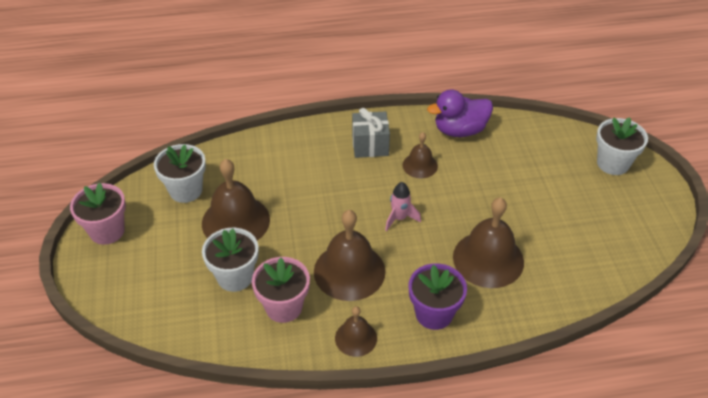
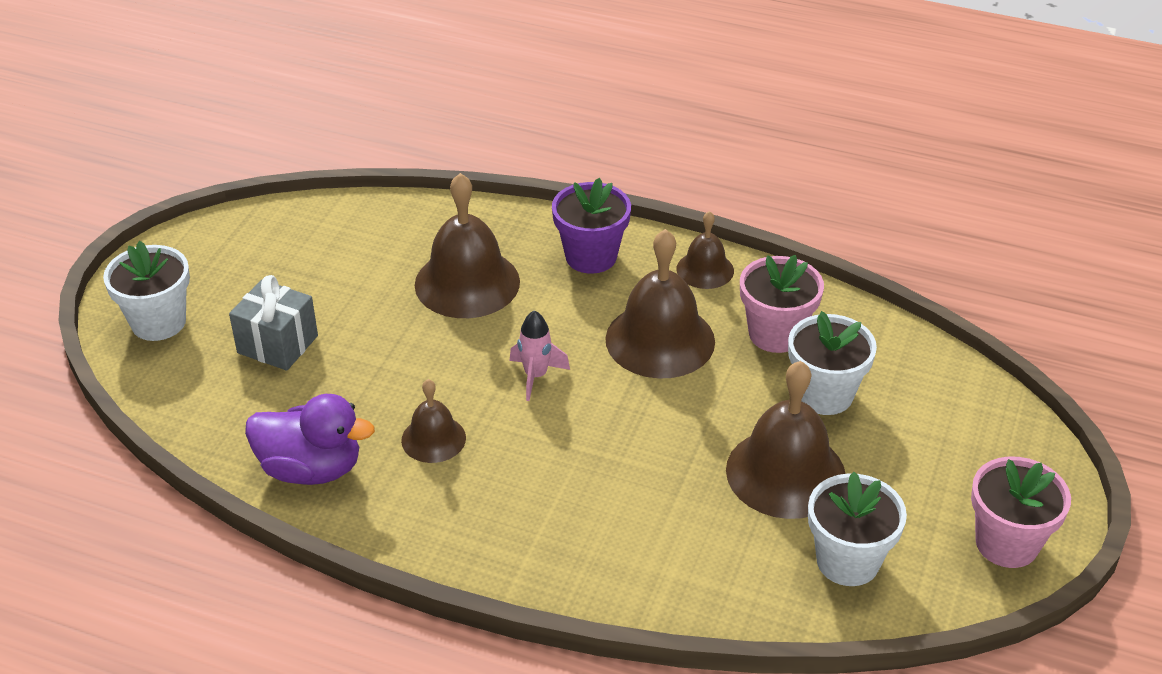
camera: 150 degrees left, 5 degrees down
(370, 145) = (481, 507): grey gift -> grey gift (277, 344)

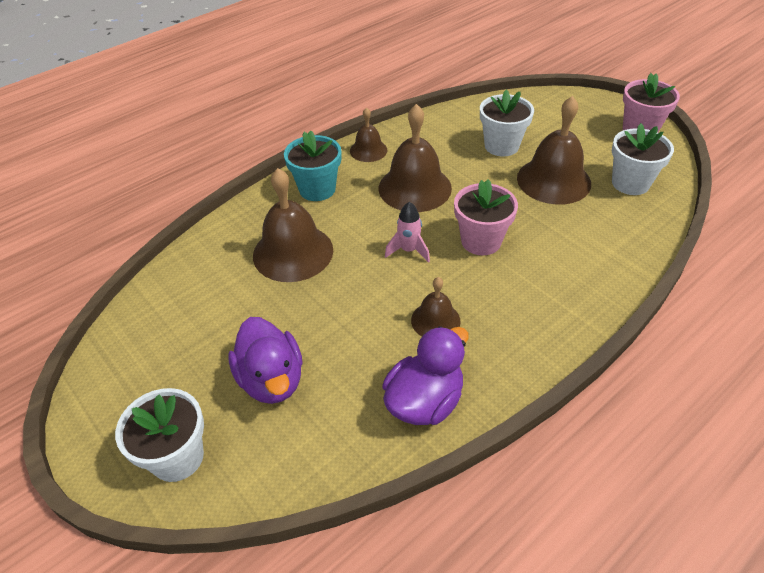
camera: 60 degrees left, 5 degrees up
(277, 344) = (271, 380): grey gift -> purple duck
(591, 256) = (317, 189): purple flower pot -> turquoise flower pot
(775, 334) = (442, 145): pink flower pot -> pink flower pot (481, 241)

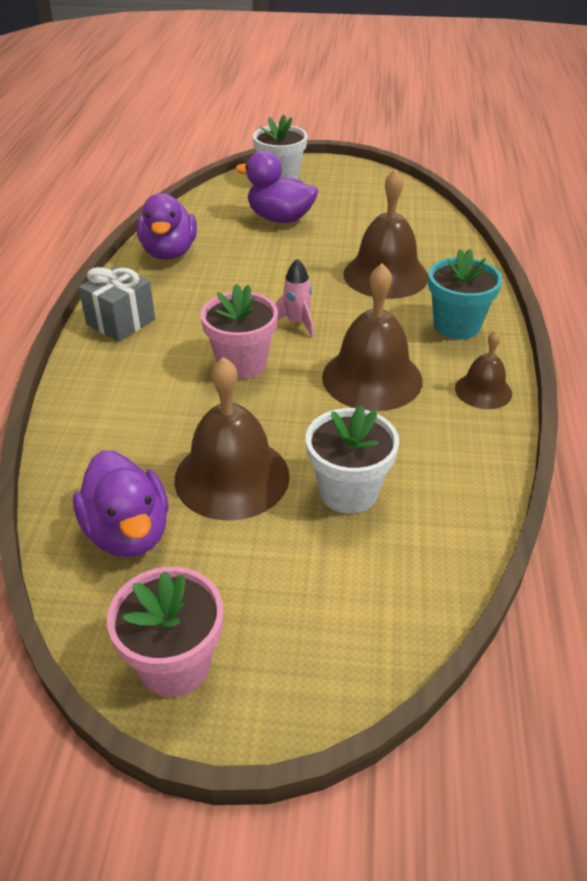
camera: 135 degrees right, 5 degrees down
(435, 320) = (212, 291): brown bell -> none
(538, 333) = (121, 322): none -> grey gift
(630, 183) = (128, 532): white flower pot -> purple duck

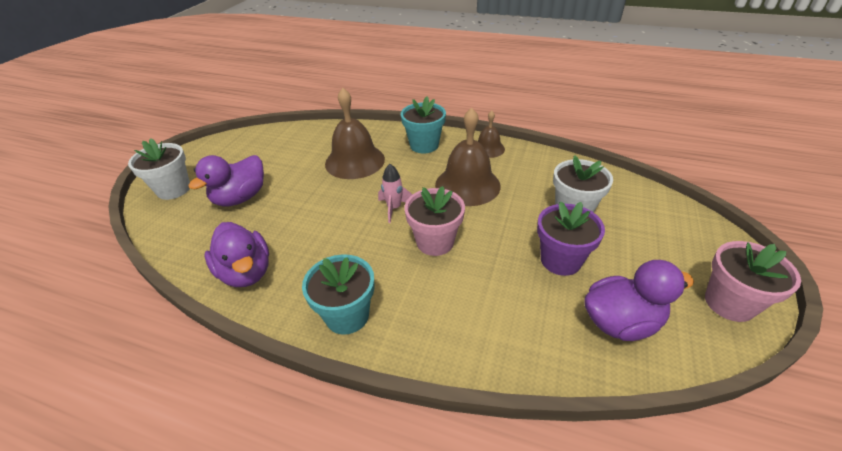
camera: 75 degrees left, 0 degrees up
(121, 322) = (347, 315): grey gift -> turquoise flower pot
(169, 252) = (246, 272): purple duck -> purple duck turned 45 degrees clockwise
(232, 477) = (560, 260): brown bell -> purple flower pot

